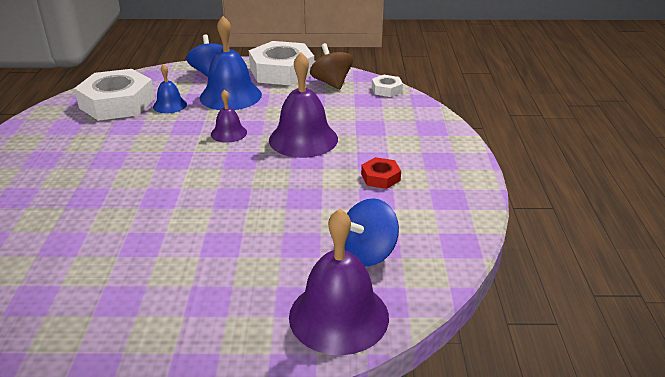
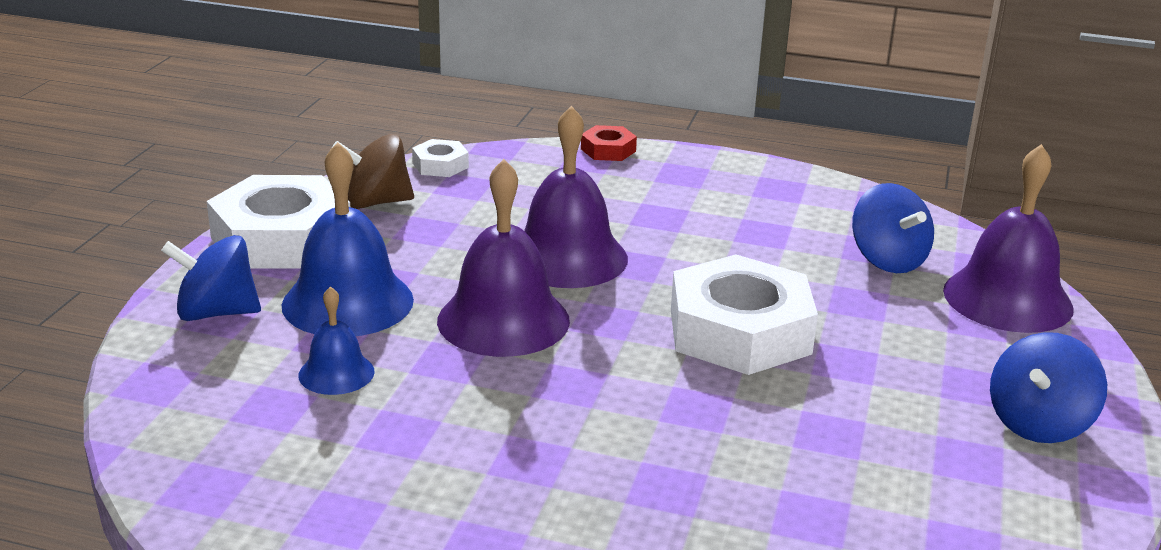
camera: 75 degrees left, 5 degrees down
(117, 103) = (271, 440): white nut -> white nut (739, 331)
(165, 332) = (1038, 424): none -> blue spinning top
(229, 133) = (503, 320): purple bell -> purple bell, size x1.89
(380, 177) = (711, 220): red nut -> red nut (608, 150)

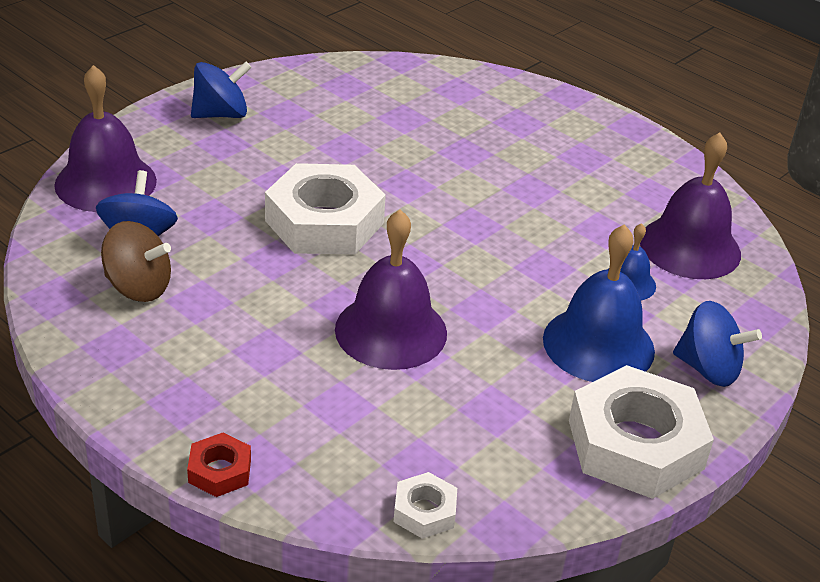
camera: 155 degrees left, 10 degrees up
(375, 202) = (525, 468): brown spinning top -> brown spinning top (138, 287)
(503, 320) = (485, 287): purple bell -> purple bell (690, 247)

